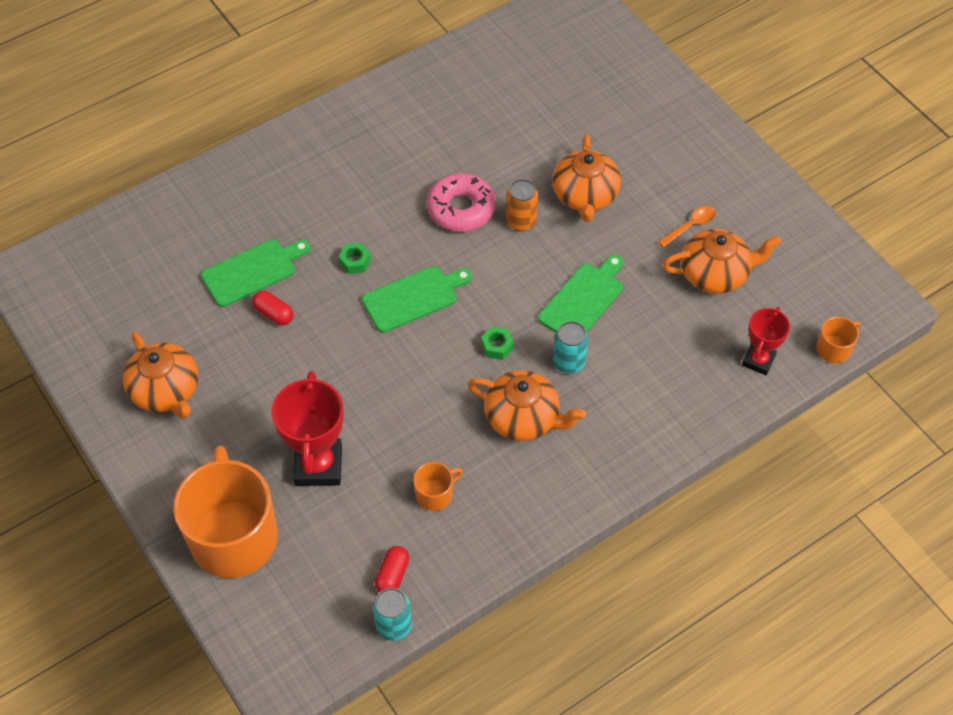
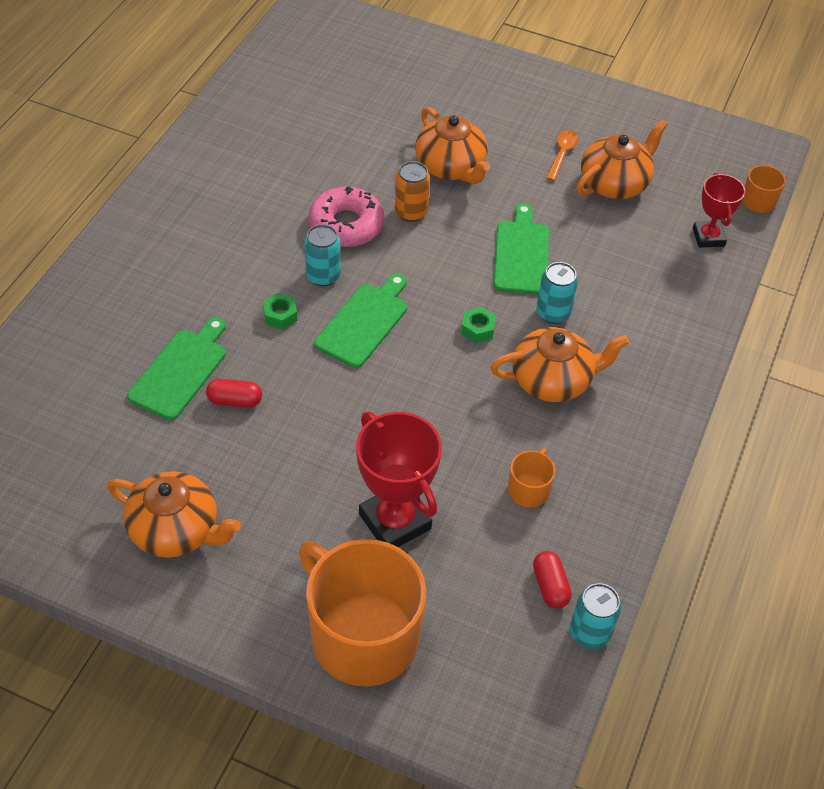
camera: 35 degrees left, 5 degrees down
(411, 244) = (323, 276): none -> turquoise can

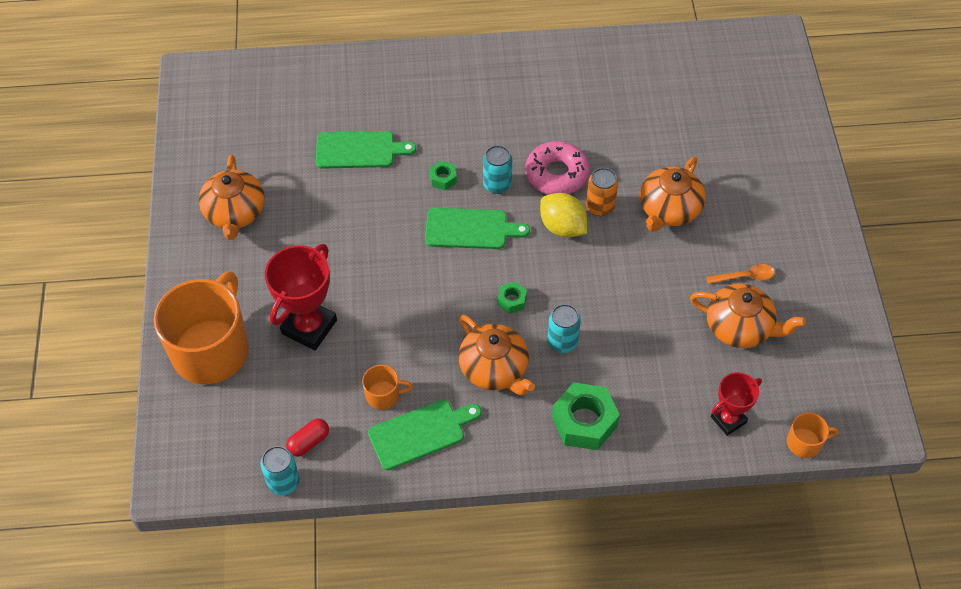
camera: 65 degrees right, 5 degrees up
(235, 401) = (353, 191): red capsule -> none
(415, 250) = (562, 227): none -> yellow lemon
(521, 254) = (609, 296): green cutting board -> green cutting board (420, 433)
(655, 338) = (584, 422): none -> green nut

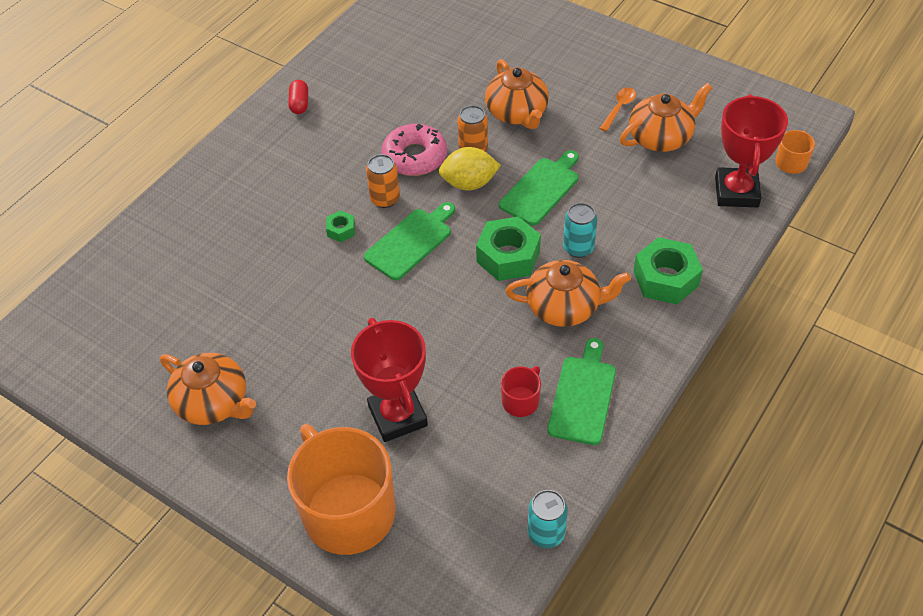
camera: 50 degrees left, 5 degrees down
(309, 442) = (520, 488): red capsule -> red capsule (299, 104)
(359, 150) = (248, 269): green cutting board -> green cutting board (541, 189)
(383, 395) = (521, 401): orange mug -> red mug
(497, 184) = (385, 199): turquoise can -> orange can
(512, 300) = (508, 256): green nut -> green nut, size x2.02
(728, 419) = (736, 192): red trophy -> red trophy, size x1.64

